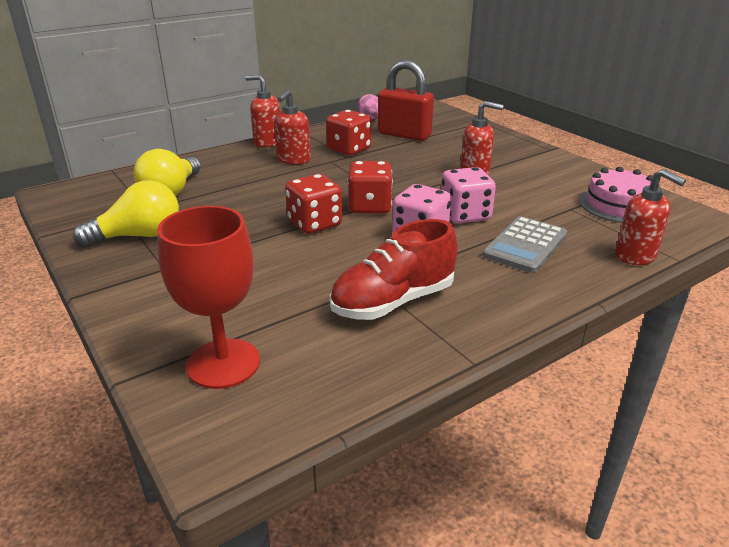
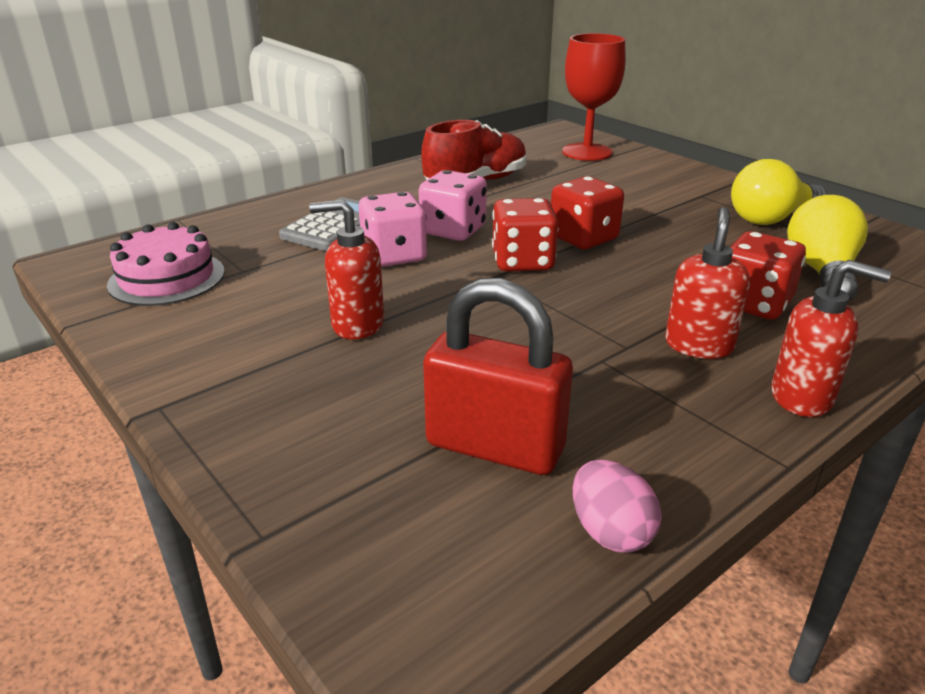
camera: 175 degrees right, 0 degrees up
(349, 149) = (607, 382): red dice -> red dice (753, 304)
(635, 256) = (221, 220): red soap dispenser -> none

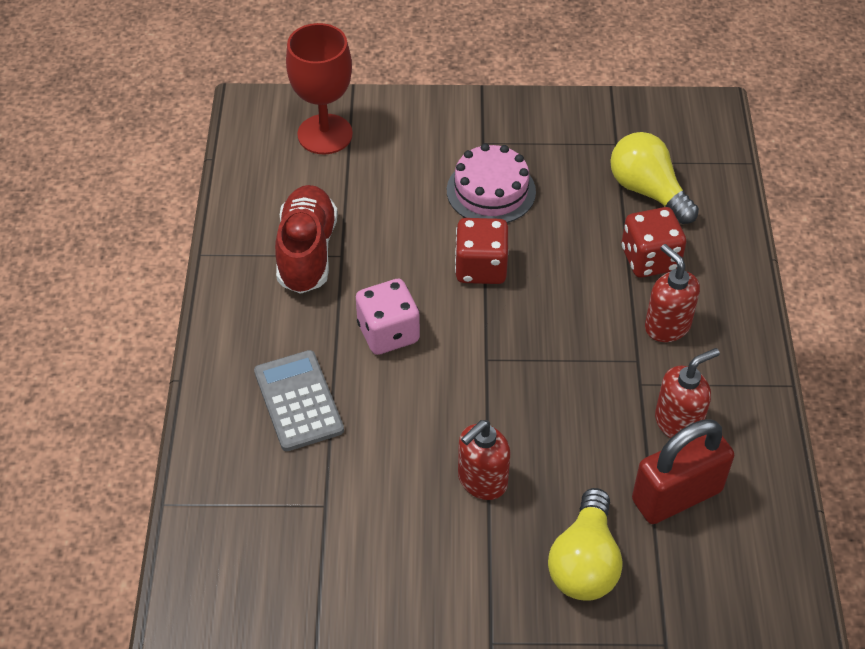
camera: 50 degrees left, 20 degrees up
(167, 278) = (289, 562): pink cake -> pink cake (491, 191)
(394, 256) = (395, 396): pink dice -> none
(522, 262) = (481, 329): red dice -> none
(610, 532) = (777, 495): pink egg -> none
(771, 219) = (558, 143): yellow light bulb -> yellow light bulb (584, 562)
(802, 397) = (751, 327): red soap dispenser -> red soap dispenser (678, 423)

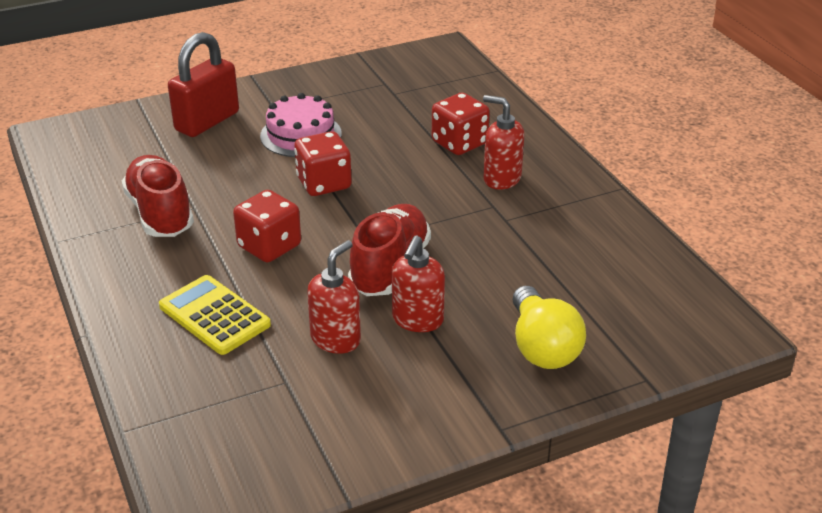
camera: 25 degrees left, 15 degrees down
(298, 401) = (214, 315): grey calculator -> yellow calculator
(325, 134) = (130, 135): red goblet -> none
(388, 333) = (269, 246): pink dice -> red dice
(489, 404) = (390, 267): none -> red shoe
(648, 191) = (429, 104): yellow light bulb -> none
(676, 495) = (585, 280): red padlock -> red padlock (207, 121)
(678, 423) = (553, 235): red soap dispenser -> red soap dispenser (336, 339)

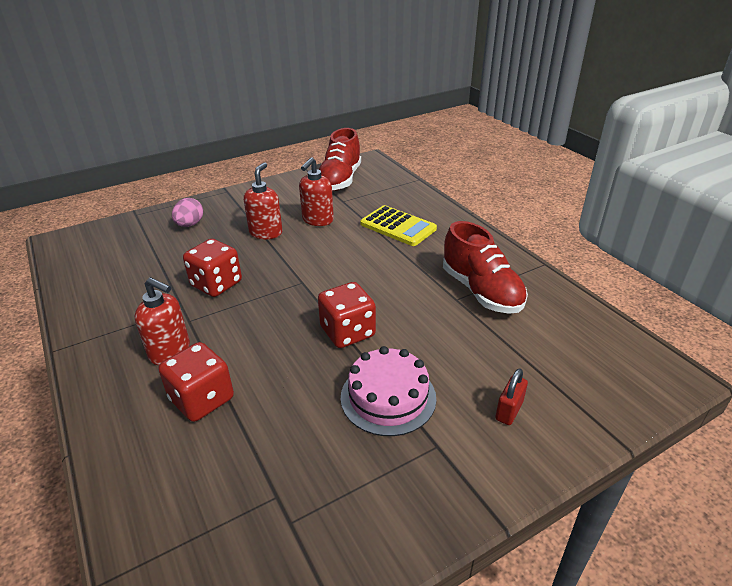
camera: 175 degrees right, 0 degrees up
(207, 121) = (509, 411): red padlock -> red padlock, size x0.46
(269, 246) = (378, 271): red dice -> red dice (216, 284)
(390, 267) = (284, 262): red shoe -> red shoe (340, 180)
(542, 347) = (190, 224): yellow light bulb -> pink egg

